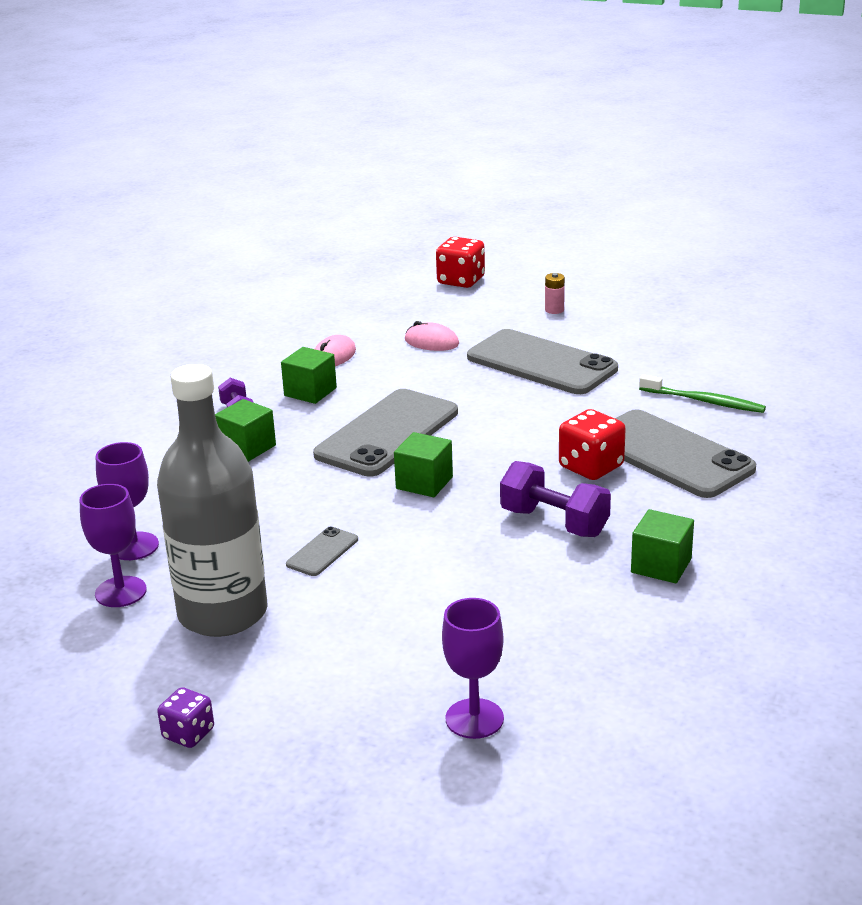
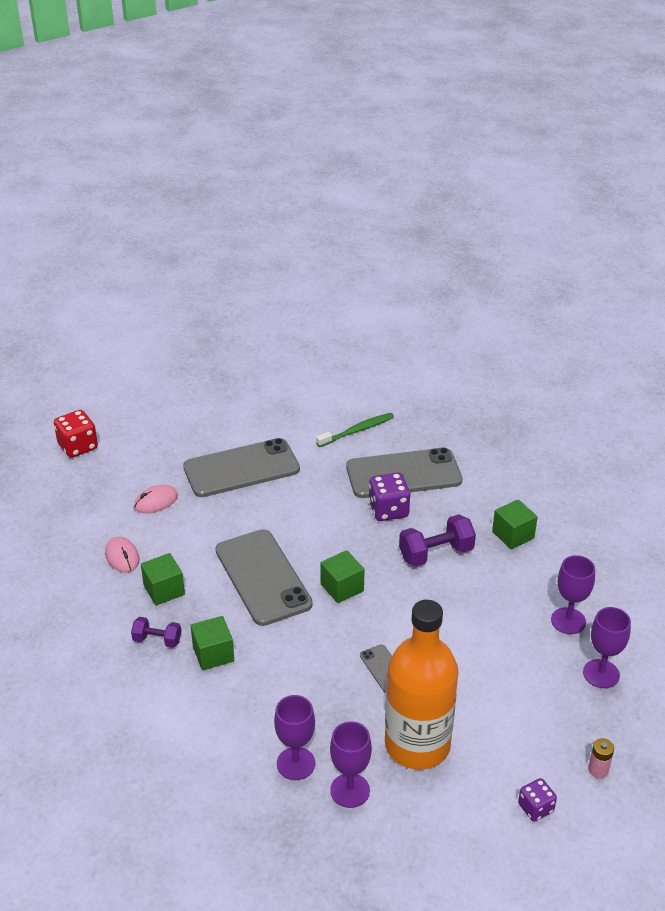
camera: 60 degrees left, 10 degrees up
(223, 613) = (417, 745): grey bottle -> orange bottle
(547, 660) = (568, 621): none -> purple goblet
(554, 310) = (174, 428): pink battery -> pink battery (598, 770)
(591, 467) = (388, 510): red dice -> purple dice

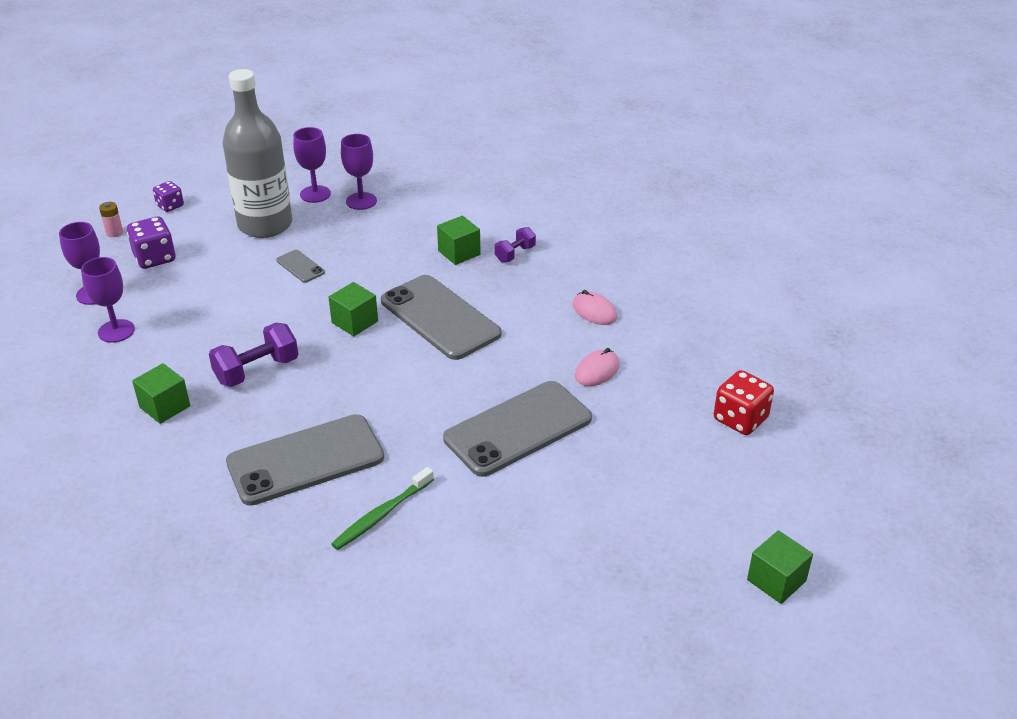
camera: 165 degrees right, 0 degrees up
(157, 640) = (515, 254): purple dumbbell -> purple dumbbell turned 45 degrees counterclockwise
(164, 590) = (533, 291): green cube -> green cube (776, 580)
(388, 510) = (318, 409): purple dice -> purple dice (155, 258)
(417, 745) = (265, 225): orange bottle -> grey bottle

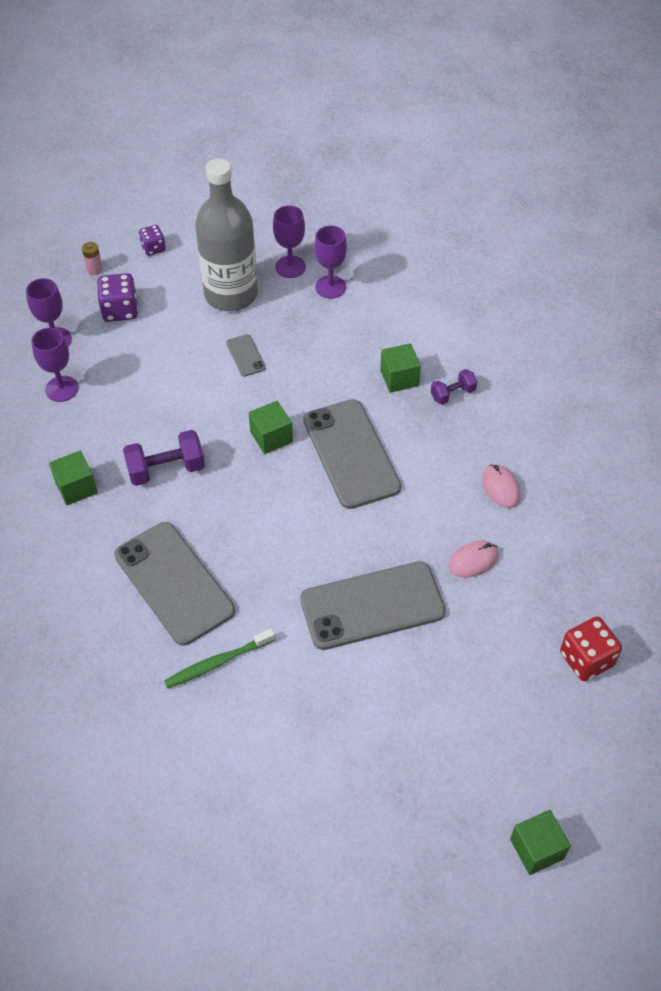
camera: 20 degrees right, 15 degrees up
(305, 460) = (174, 583): grey phone -> grey phone turned 60 degrees clockwise

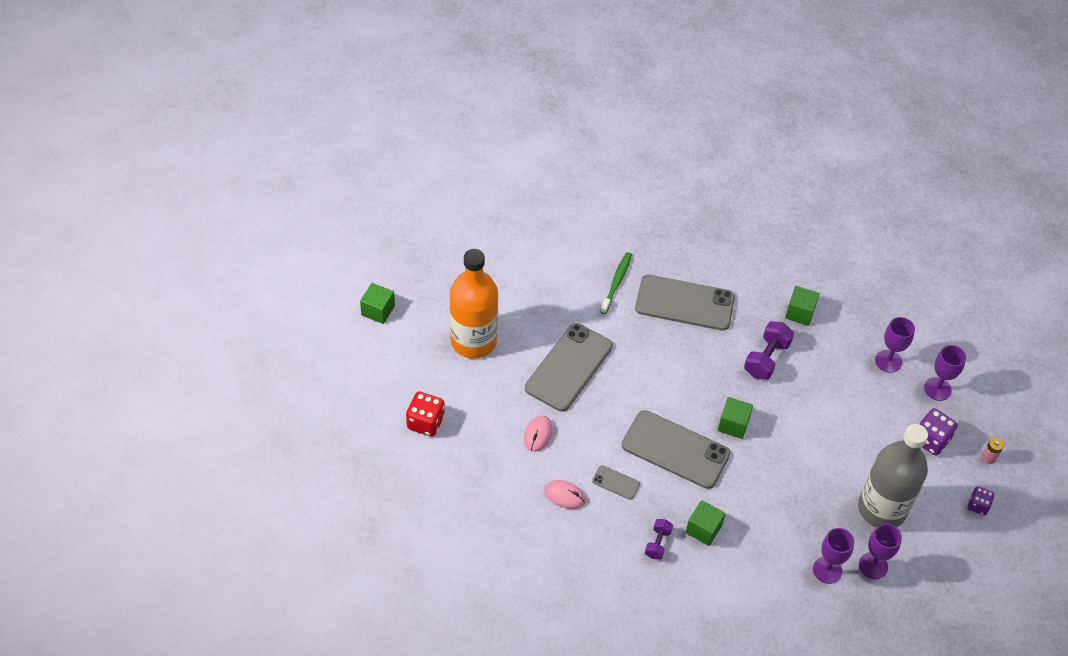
camera: 135 degrees right, 0 degrees up
(245, 355) = (815, 469): grey phone -> grey phone (616, 482)
(450, 715) = (473, 341): none -> orange bottle

